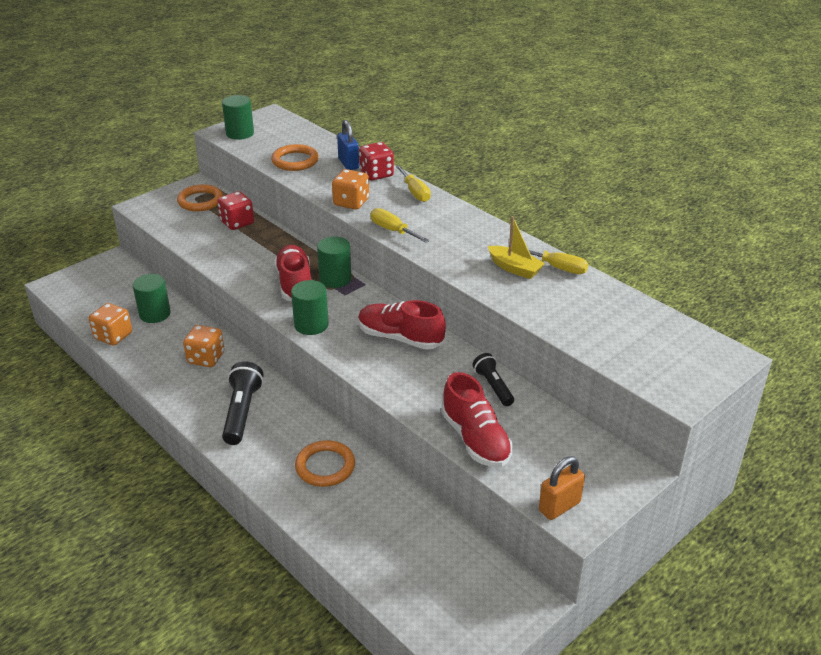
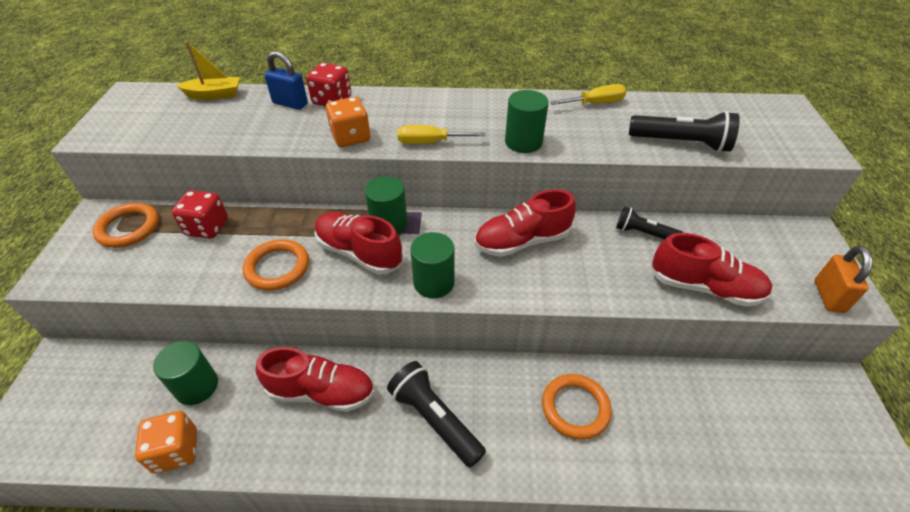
camera: 45 degrees left, 10 degrees up
(206, 358) = (321, 392): orange dice -> red shoe
(240, 133) = (119, 127): green cylinder -> green cylinder (523, 142)
(295, 161) = (229, 126): orange ring -> orange ring (277, 267)
(415, 192) = (392, 100): yellow screwdriver -> none
(515, 268) = (571, 121): yellow boat -> yellow boat (214, 95)
(569, 326) = (681, 143): none -> black flashlight

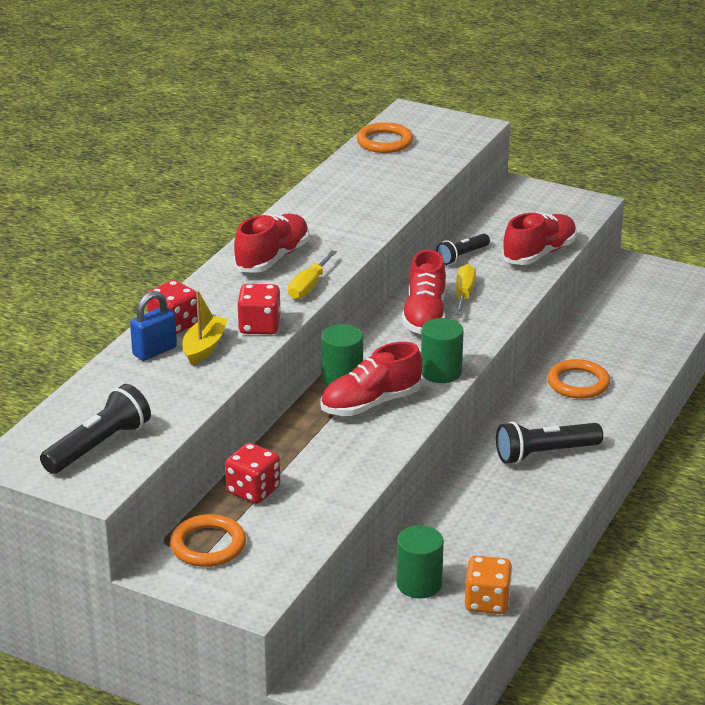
camera: 65 degrees left, 15 degrees down
(214, 95) = (81, 398): yellow boat -> yellow boat (204, 347)
(277, 267) = (354, 453): orange ring -> orange ring (384, 142)
(321, 392) = (476, 509): red shoe -> red shoe (272, 258)
(351, 137) = (259, 326): orange dice -> red dice
(523, 142) = (351, 242): green cylinder -> none
(595, 103) = (322, 190): yellow screwdriver -> yellow screwdriver (464, 294)
(681, 143) = (417, 174): black flashlight -> black flashlight (99, 446)
(828, 296) = (583, 210): orange padlock -> none

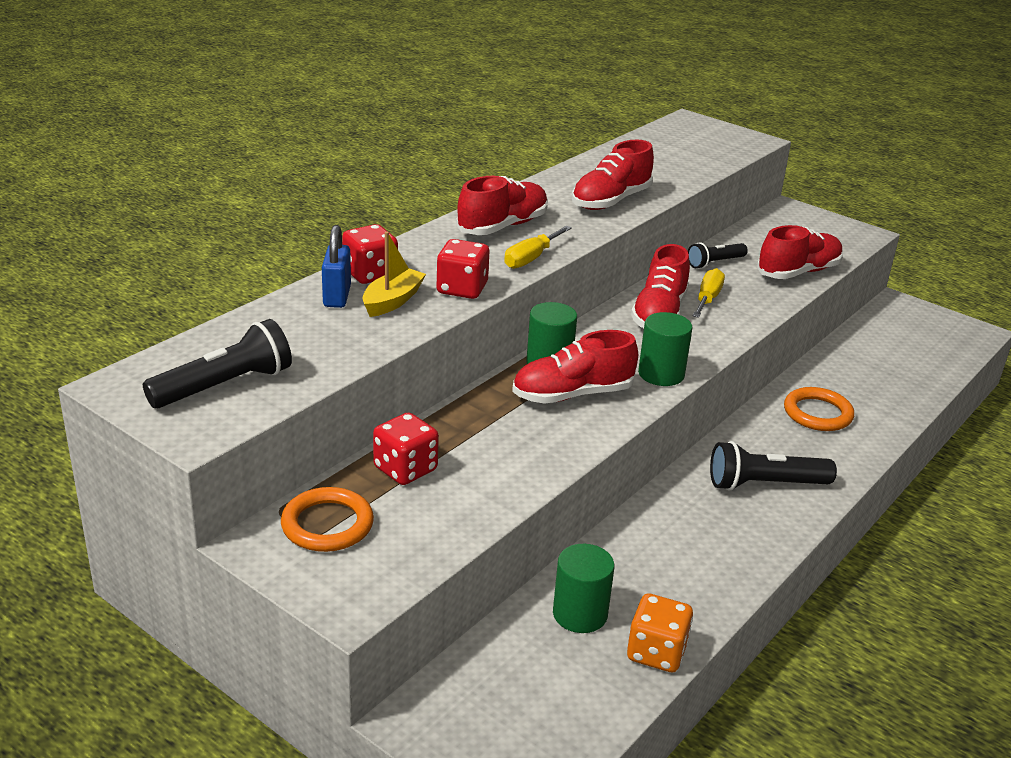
camera: 10 degrees right, 0 degrees up
(154, 351) = (337, 297): blue padlock -> blue padlock turned 60 degrees counterclockwise
(361, 216) = (610, 201): none -> red shoe
(384, 142) = (656, 141): orange ring -> none

